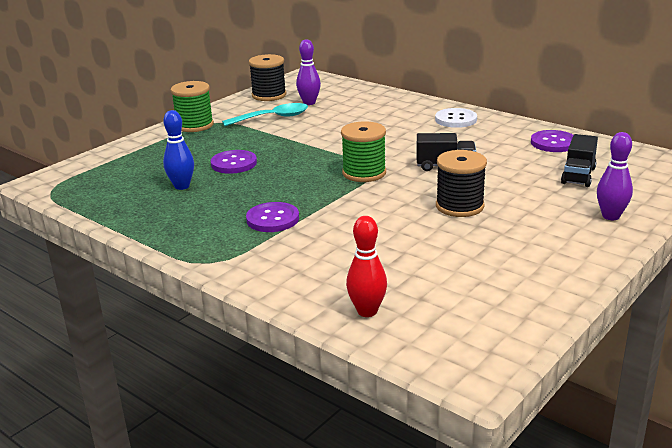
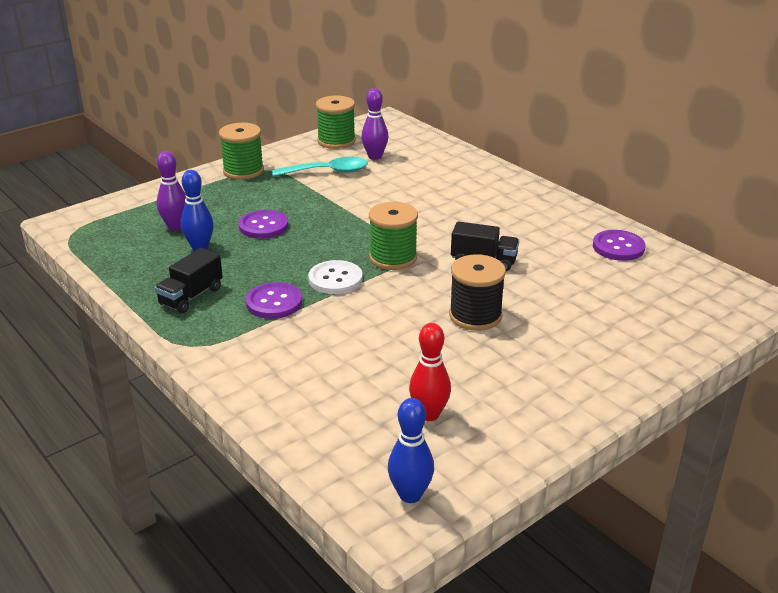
camera: 10 degrees right, 5 degrees up
(269, 95) = (336, 141): black spool -> green spool
(367, 311) = (321, 431): red bowling pin -> red bowling pin (429, 414)
(456, 119) = (524, 200): white button -> white button (335, 279)
(475, 349) = (410, 495): none -> blue bowling pin
(578, 176) = (624, 295): black truck -> black truck (191, 296)
(611, 216) = (634, 354): purple bowling pin -> purple bowling pin (175, 227)

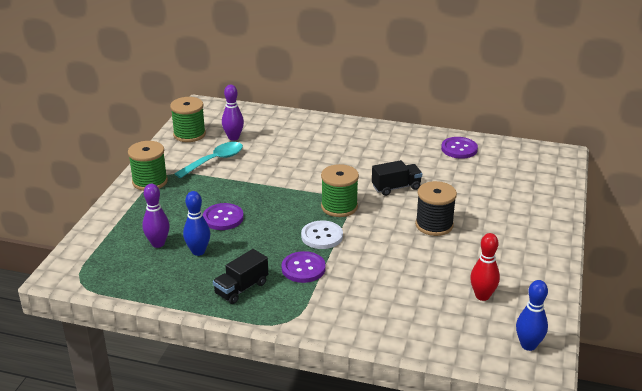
camera: 35 degrees left, 0 degrees up
(191, 296) = (241, 288): black truck -> black truck turned 45 degrees clockwise

